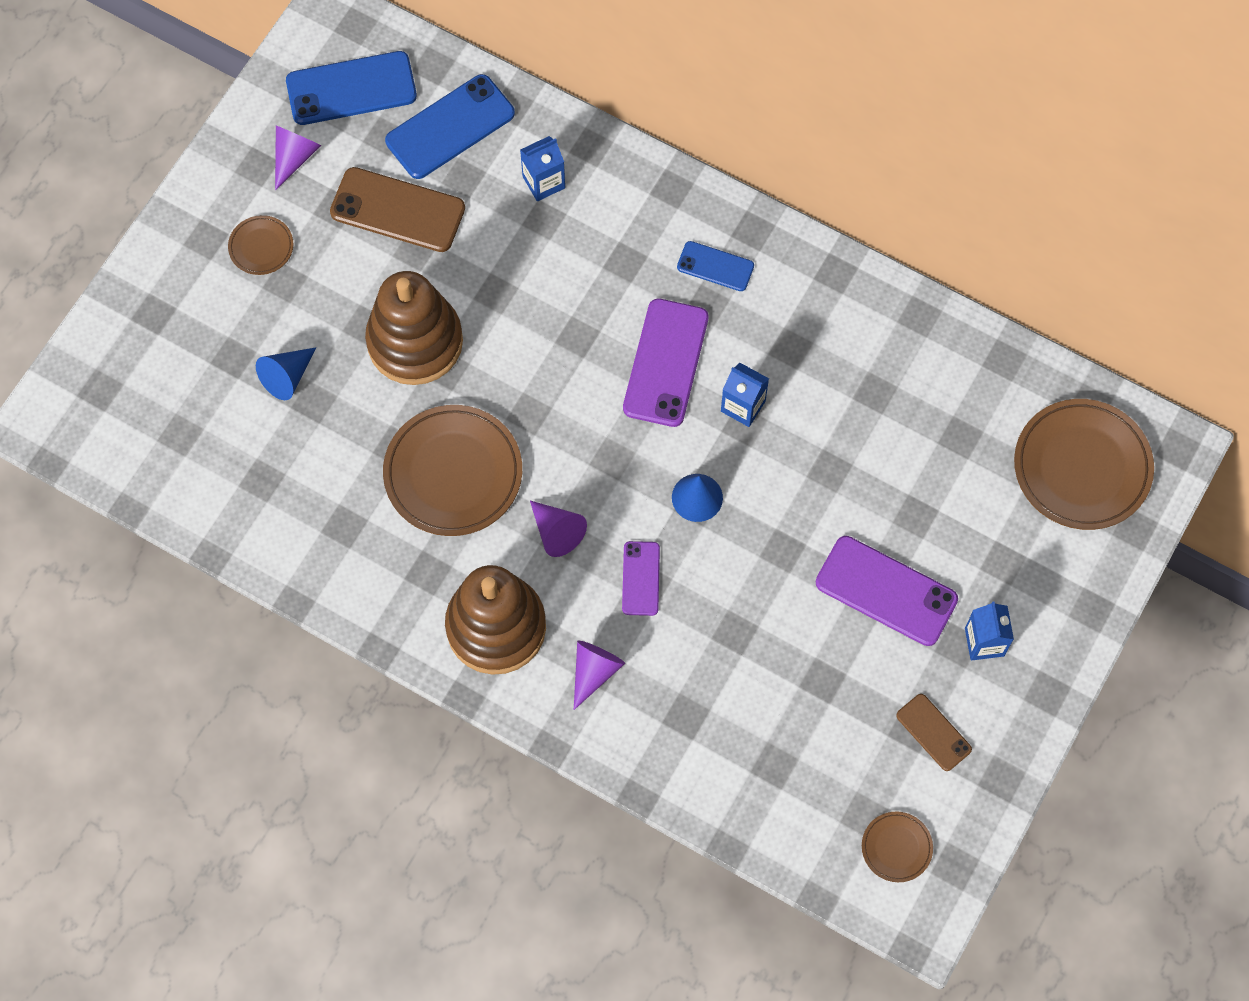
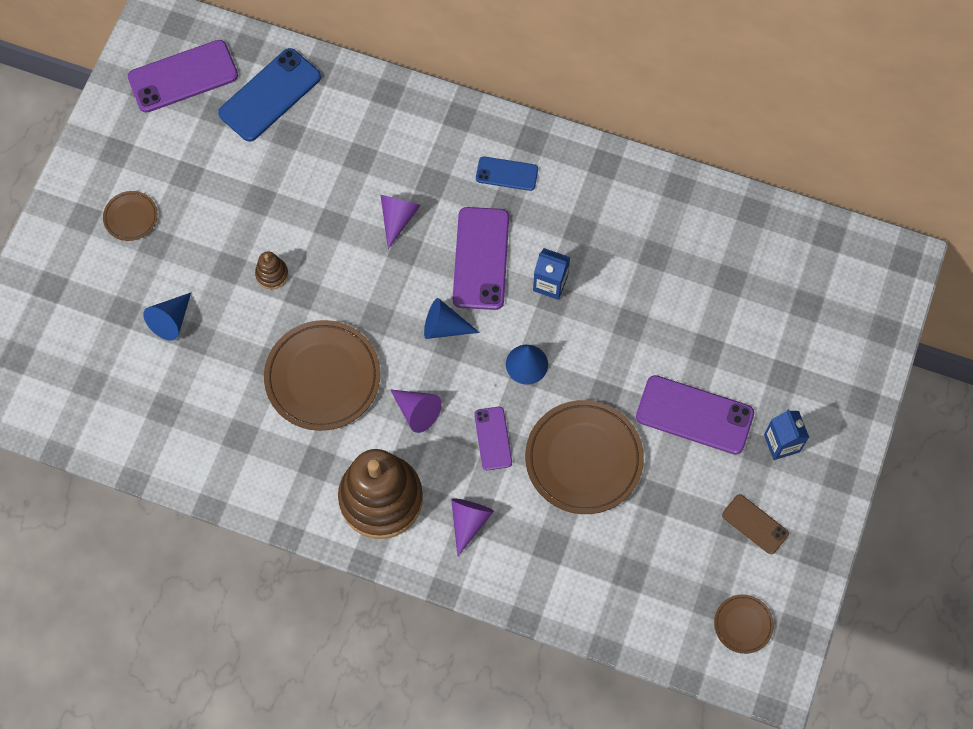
camera: 10 degrees left, 0 degrees up
(294, 157) = (146, 139): purple cone -> purple cone (398, 218)
(351, 89) = (183, 76): blue phone -> purple phone
(397, 210) = (238, 169): brown phone -> none
(415, 341) = (272, 274): brown stacking toy -> brown stacking toy, size x0.41
(543, 182) = (354, 128): blue carton -> none
(608, 437) = (444, 327): none -> blue cone
(1082, 467) = (832, 288): brown plate -> brown plate (584, 459)

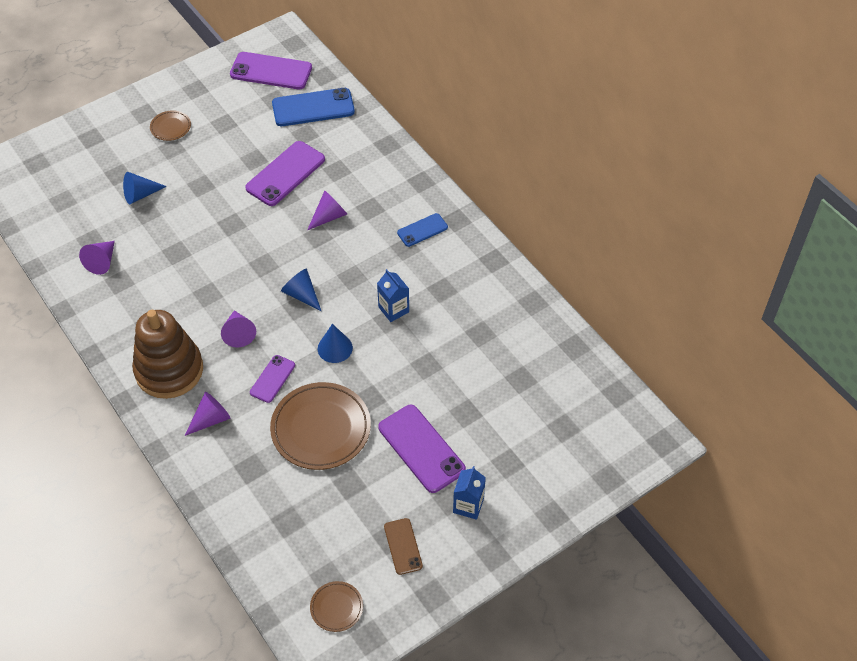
camera: 35 degrees right, 15 degrees down
(200, 425) = (102, 261): none -> purple cone
(272, 274) = (223, 204): brown stacking toy -> none
(323, 377) = (199, 278): brown plate -> none
(481, 258) = (361, 269): purple phone -> purple phone (285, 174)
(507, 174) = (422, 230): blue phone -> blue phone turned 75 degrees counterclockwise

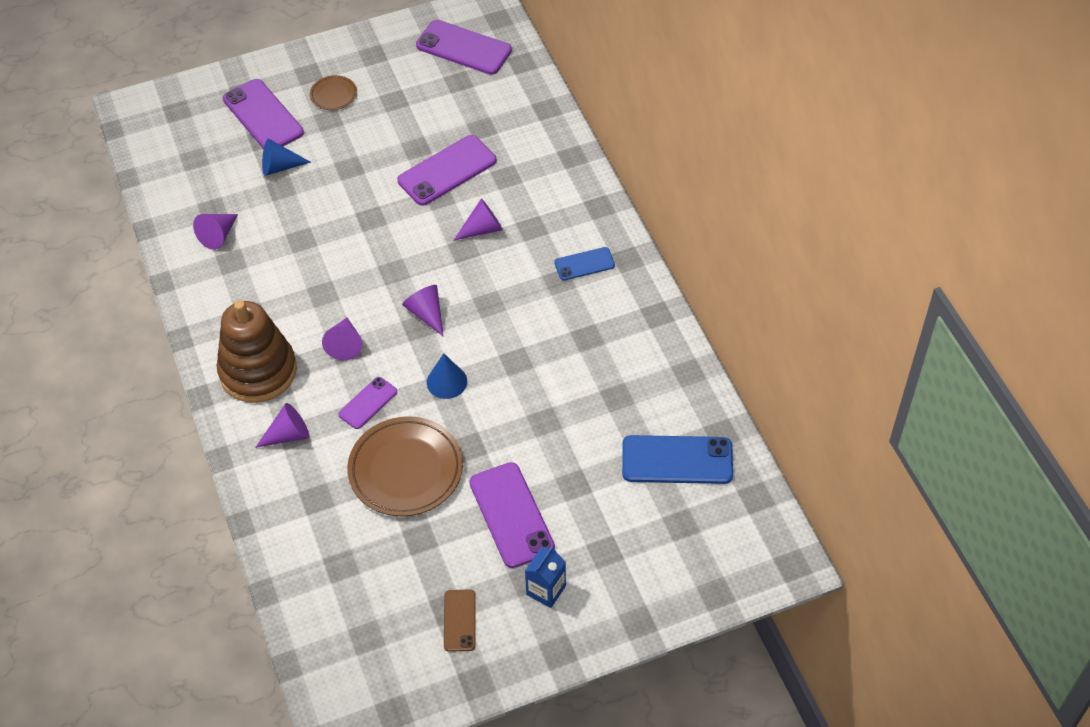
camera: 15 degrees right, 0 degrees up
(114, 155) = (263, 116): none -> purple phone
(302, 295) = (427, 314): blue cone -> purple cone
(313, 108) = (500, 99): blue phone -> blue phone (677, 460)
(336, 607) = (367, 672): brown plate -> none
(393, 309) = (525, 350): blue carton -> none

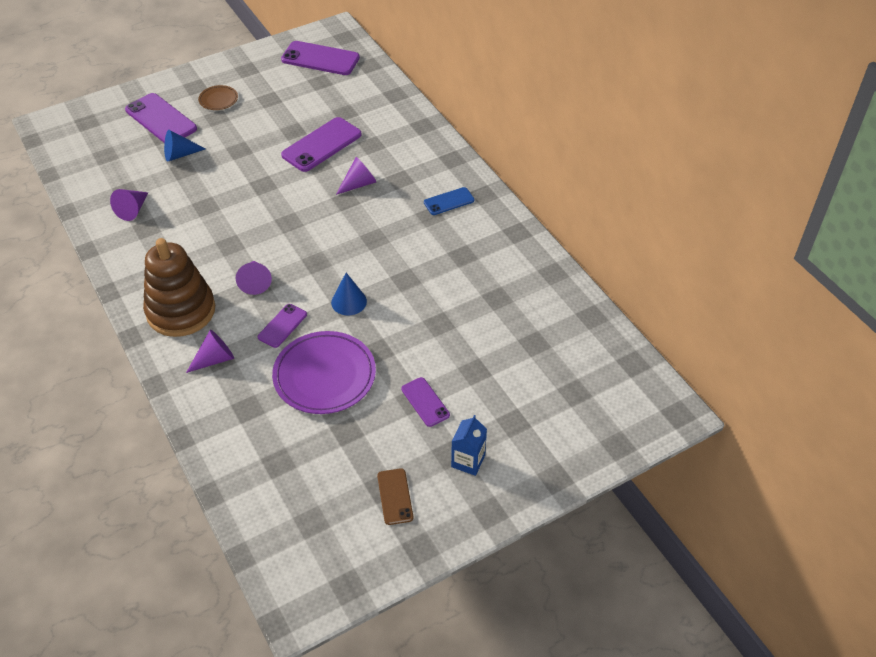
camera: 10 degrees left, 5 degrees down
(405, 470) = (324, 376): brown plate -> purple plate
(427, 314) = (322, 251): purple cone -> none
(511, 515) = (425, 402): purple phone -> purple phone, size x0.57
(677, 460) = (559, 342): blue phone -> none

